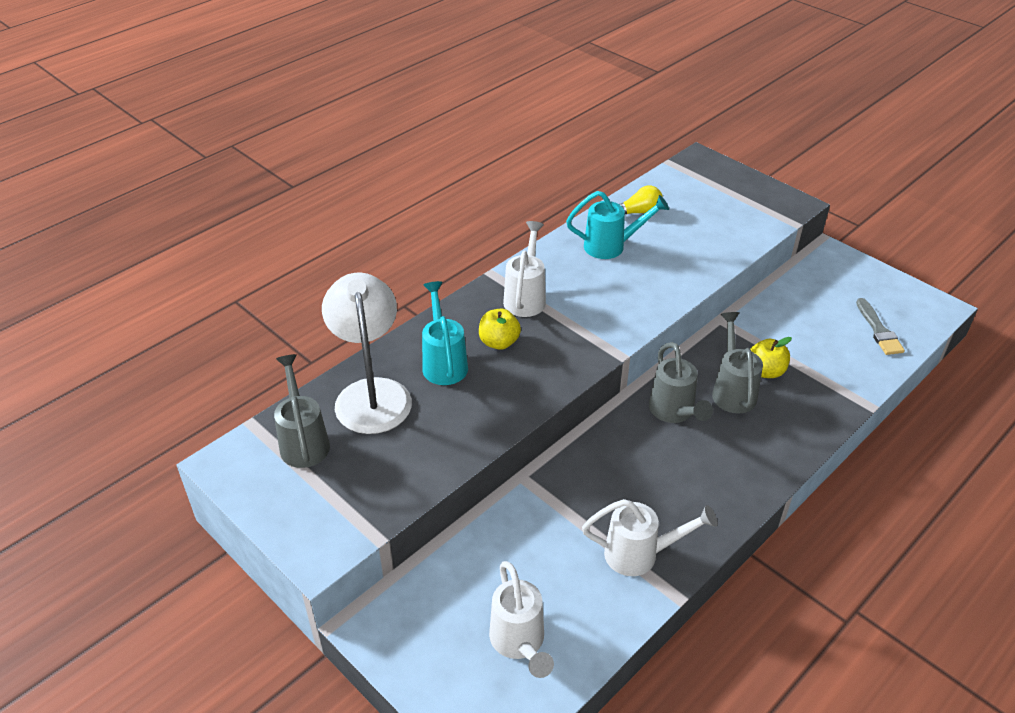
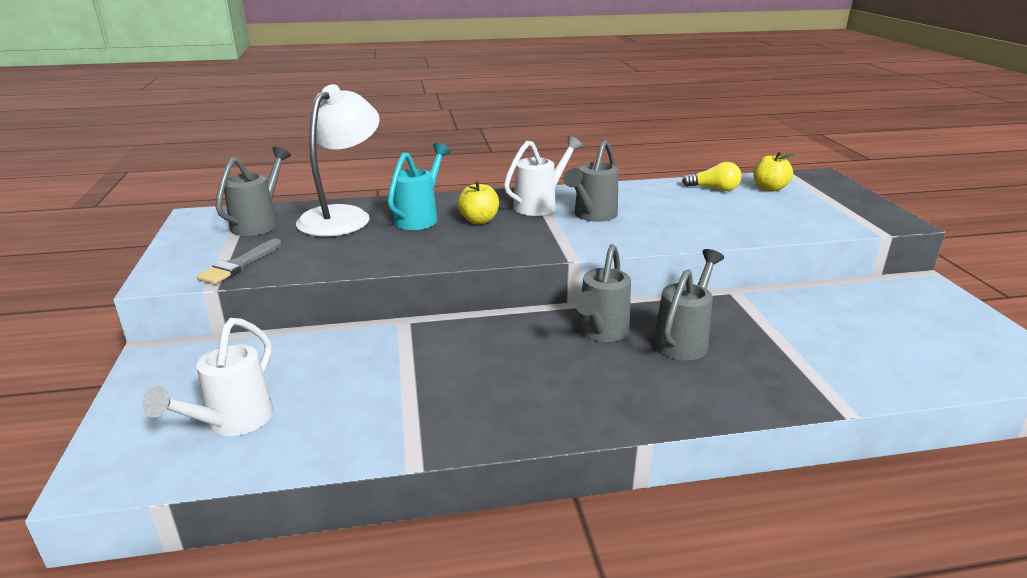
camera: 35 degrees right, 15 degrees down
(582, 294) = (592, 216): none -> grey watering can
(612, 246) = (659, 199): turquoise watering can -> none
(640, 554) = (426, 414): white watering can -> none
(765, 371) = (740, 339): yellow apple -> yellow apple (769, 188)
(879, 330) = (930, 356): grey brush -> grey brush (239, 264)

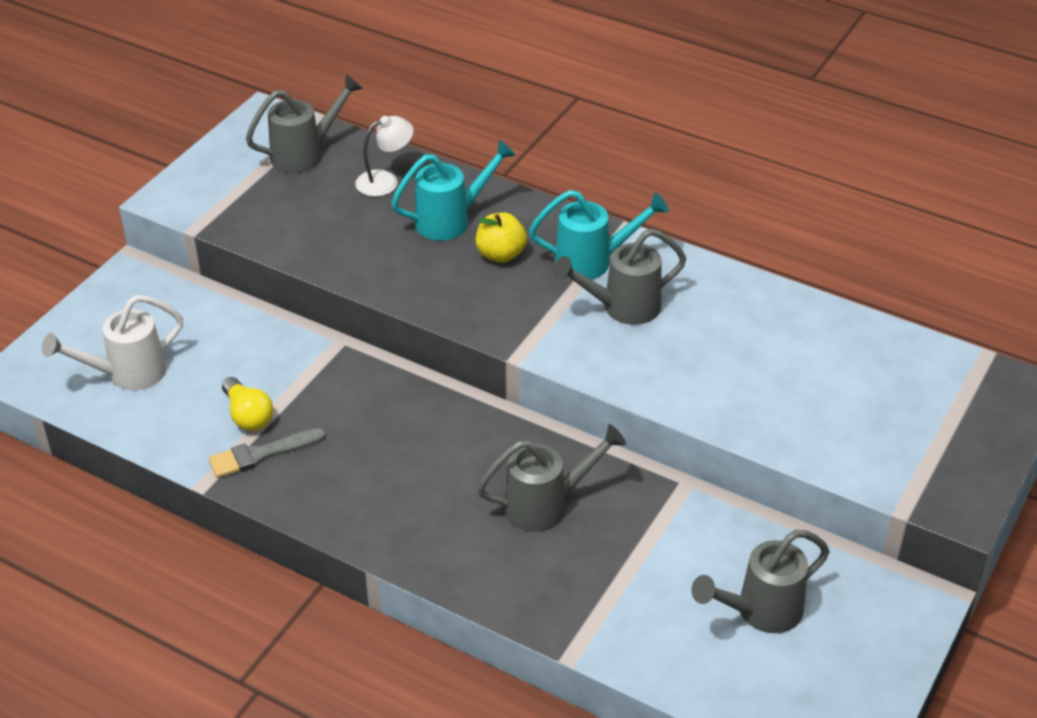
camera: 40 degrees right, 15 degrees up
(239, 264) = (237, 210): grey brush -> grey brush (261, 454)
(343, 216) = (385, 181): white lamp -> white lamp, size x0.50
(540, 205) = (593, 261): white watering can -> turquoise watering can
(600, 333) = (484, 453): grey watering can -> grey watering can (759, 612)
(714, 189) = (832, 337): yellow light bulb -> yellow light bulb (248, 415)
(769, 188) = (903, 372): yellow apple -> none

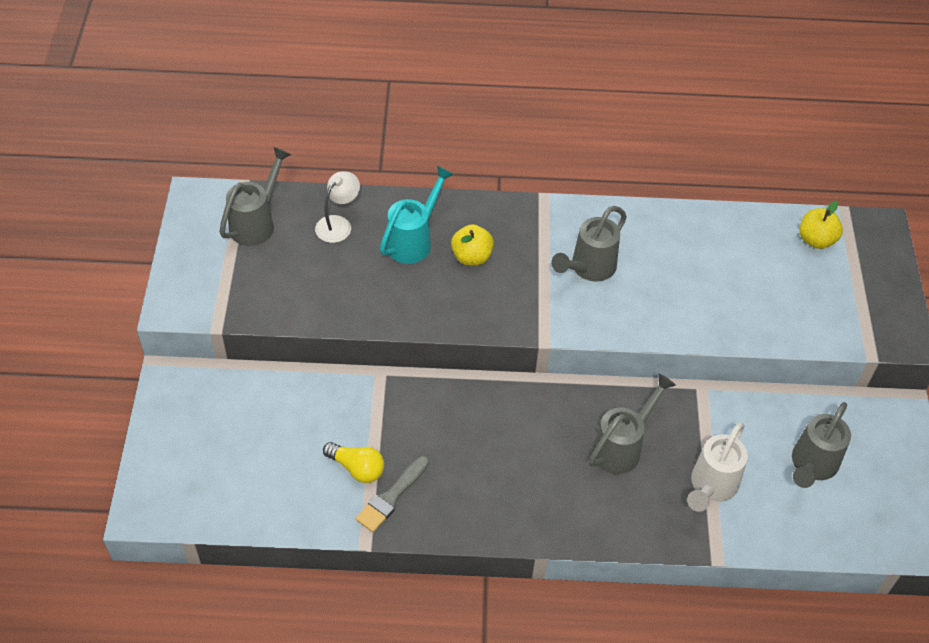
camera: 30 degrees left, 10 degrees up
(126, 374) = (234, 474): white watering can -> white watering can (711, 487)
(593, 261) = (542, 237): turquoise watering can -> none
(924, 371) = (816, 240): none -> yellow apple

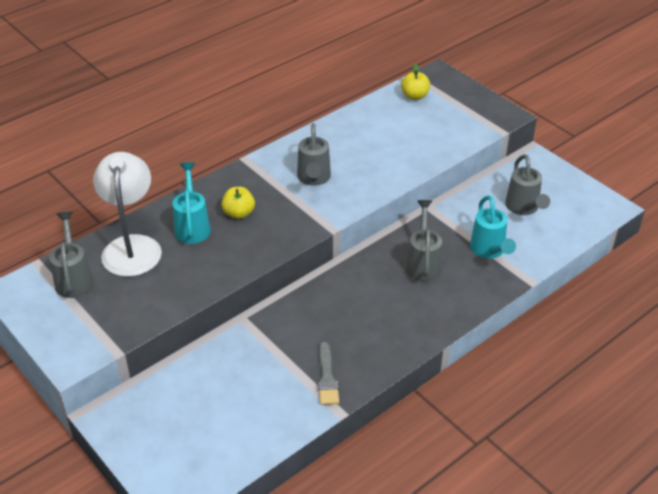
camera: 40 degrees left, 10 degrees down
(338, 224) = (132, 246): white lamp -> white lamp, size x1.99
(357, 468) = (288, 378): yellow light bulb -> none
(711, 487) = (489, 251): white watering can -> turquoise watering can

